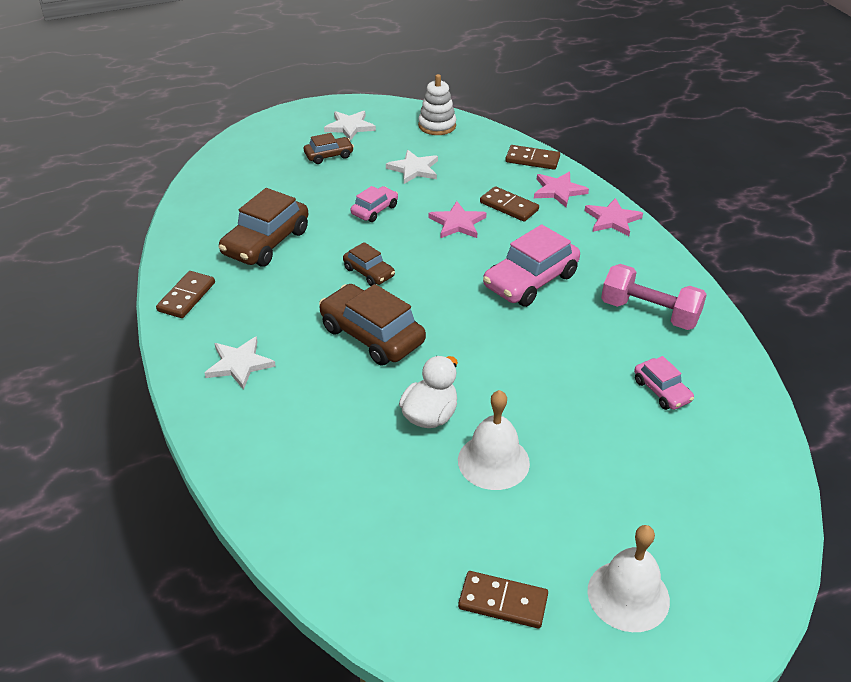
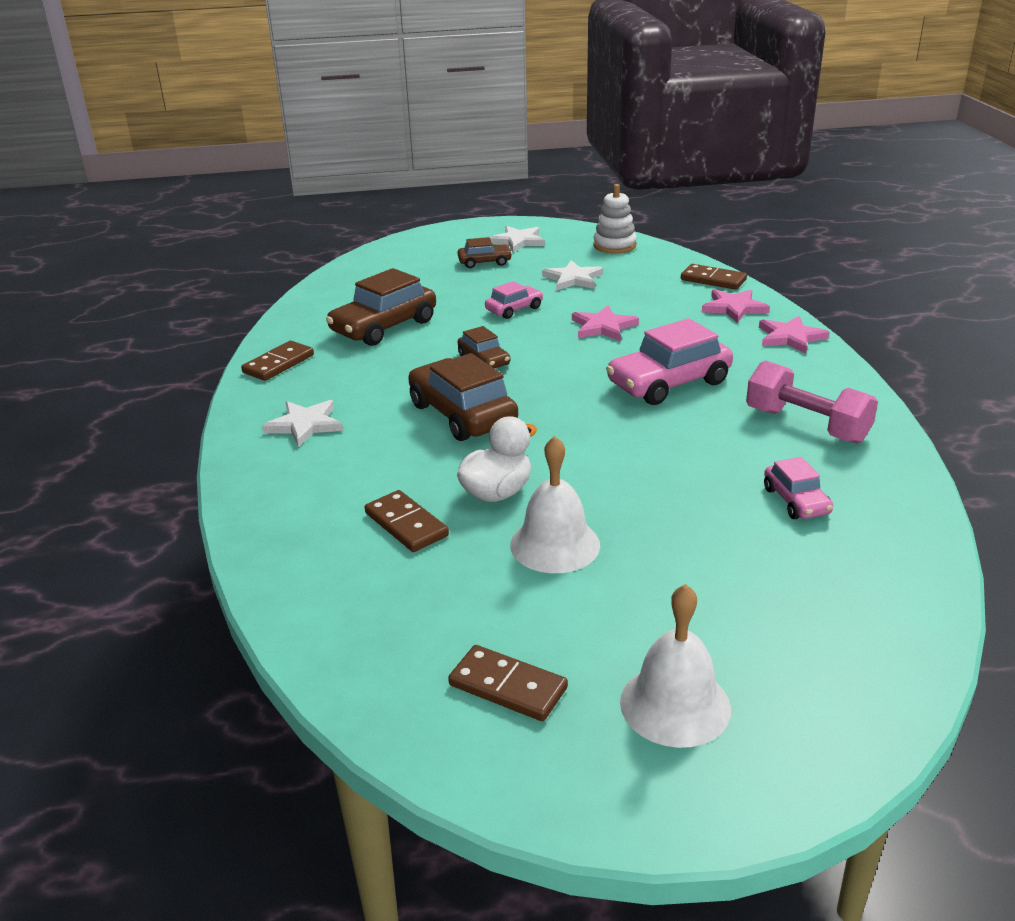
camera: 15 degrees right, 10 degrees down
(509, 206) = (669, 317): brown domino -> brown domino (406, 524)

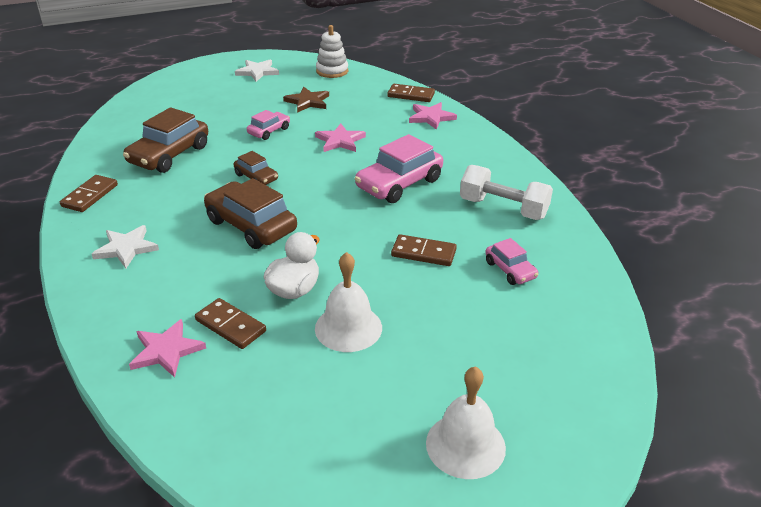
camera: 15 degrees left, 5 degrees up
(484, 262) = (236, 92): brown car -> none
(507, 687) = (342, 451): brown domino -> brown domino (423, 253)
(573, 279) = (308, 102): white star -> brown star
(790, 337) = (476, 138): pink star -> pink star (166, 350)
(806, 425) = (503, 208): pink dumbbell -> white dumbbell

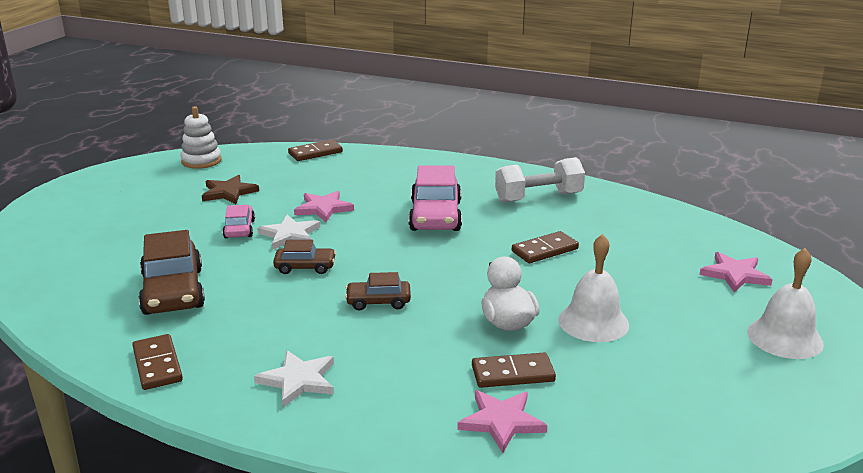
camera: 45 degrees left, 10 degrees down
(251, 225) = (378, 302): brown car -> brown car, size x0.54
(257, 72) = (120, 189): white star -> white star (290, 235)
(431, 117) = (365, 162): pink star -> pink star (735, 274)
(510, 270) = (615, 231): pink car -> none

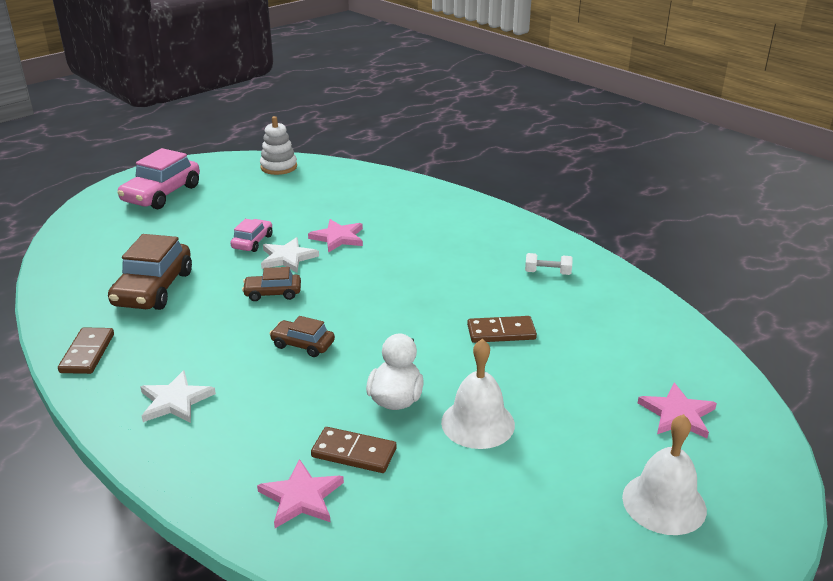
camera: 25 degrees right, 5 degrees up
(229, 192) = (274, 203): brown star -> none
(305, 267) = (273, 293): brown car -> brown car turned 150 degrees clockwise
(315, 153) = (380, 178): brown domino -> none
(435, 216) = (430, 269): pink car -> pink car (162, 194)
(538, 198) = (547, 273): white dumbbell -> white dumbbell, size x0.52

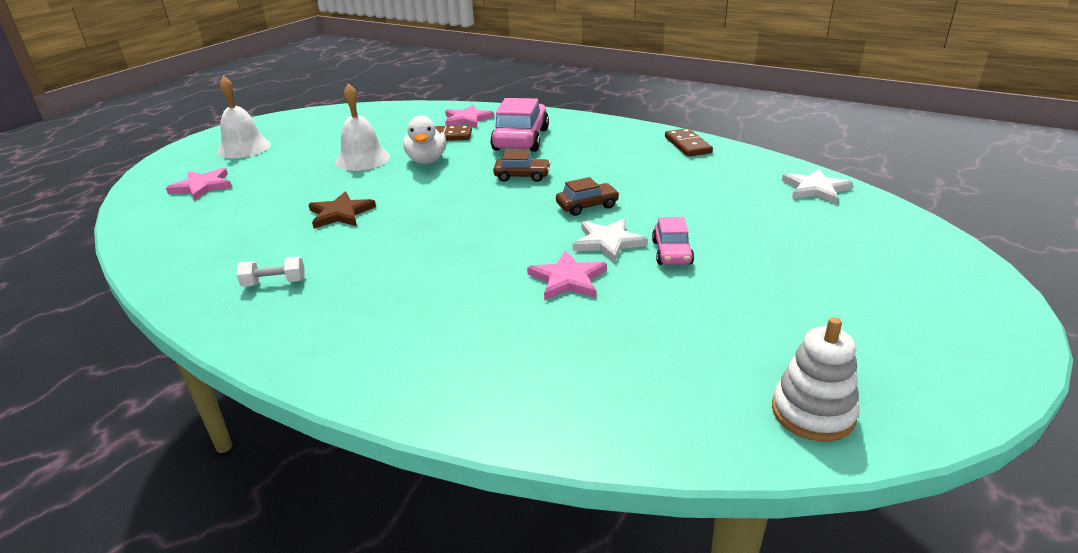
camera: 165 degrees right, 0 degrees up
(153, 289) = (708, 189): brown car -> none
(162, 194) = (905, 299): pink car -> pink car (521, 139)
(175, 401) = (586, 136): white star -> white star (815, 189)
(501, 332) = (341, 213): brown domino -> brown star

